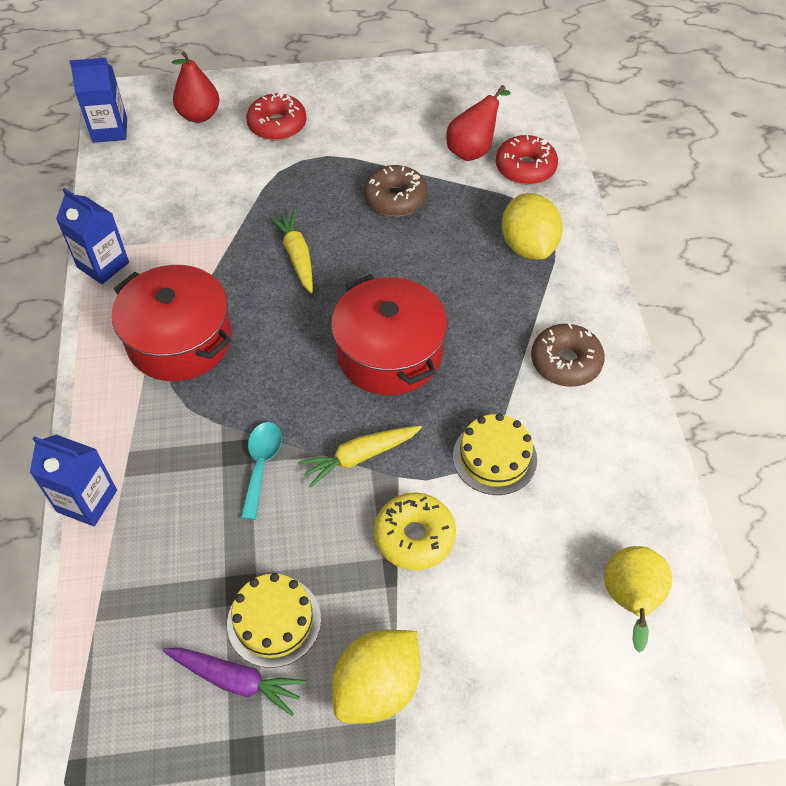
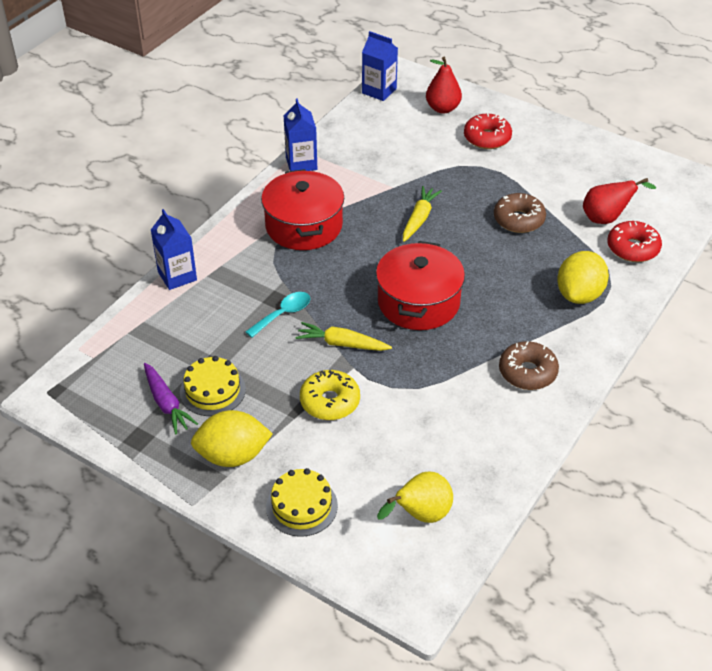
camera: 40 degrees right, 10 degrees down
(494, 457) = (422, 393): yellow cake -> yellow cake (301, 506)

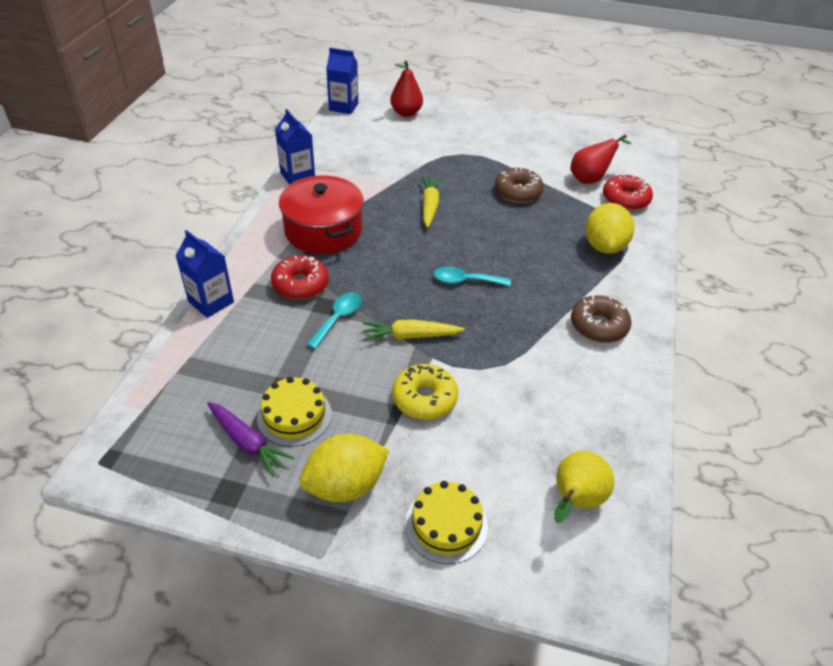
camera: 20 degrees left, 0 degrees up
(418, 302) = (465, 280): red pot -> turquoise spoon
(487, 138) = (456, 131): red donut -> red donut (300, 284)

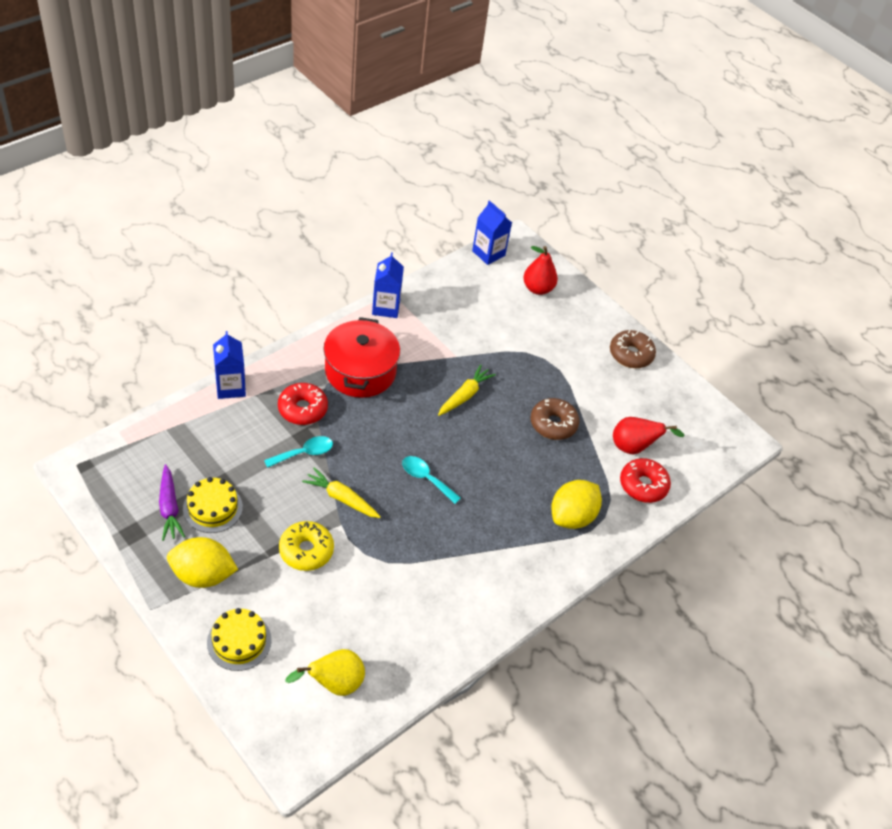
camera: 30 degrees right, 5 degrees up
(598, 326) = (489, 578): brown donut -> brown donut (631, 354)

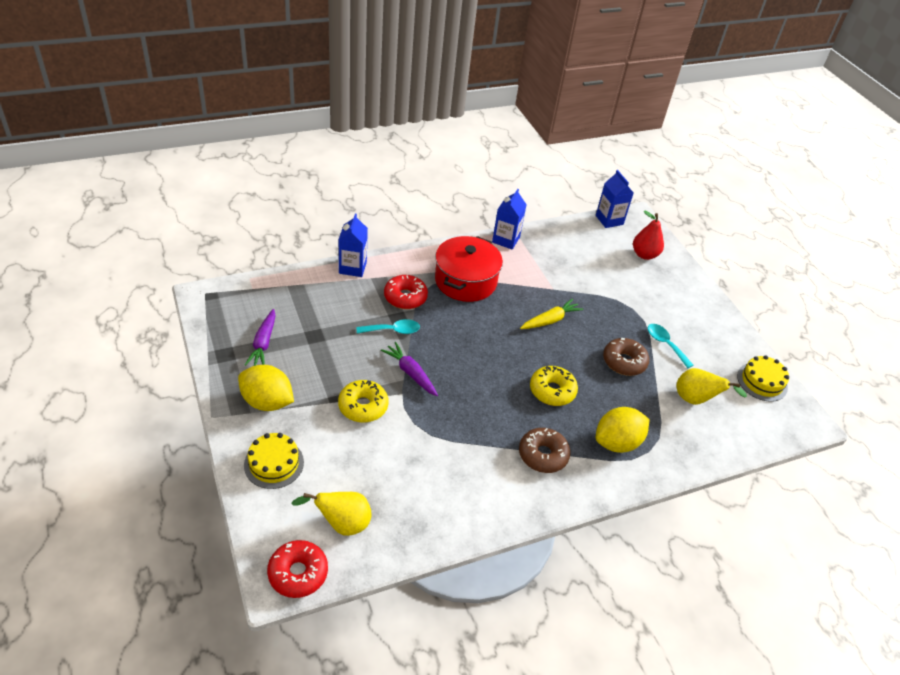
camera: 20 degrees right, 5 degrees down
(212, 508) = (298, 352): yellow cake -> yellow cake (762, 382)
(341, 498) = (410, 373): yellow carrot -> purple carrot
(426, 478) = (491, 376): turquoise spoon -> turquoise spoon (665, 344)
(492, 477) = (552, 391): none -> yellow donut
(631, 354) = (715, 324): brown donut -> brown donut (543, 455)
(634, 447) = (695, 400): red pear -> yellow pear
(643, 485) = (695, 434): red donut -> red donut (298, 573)

